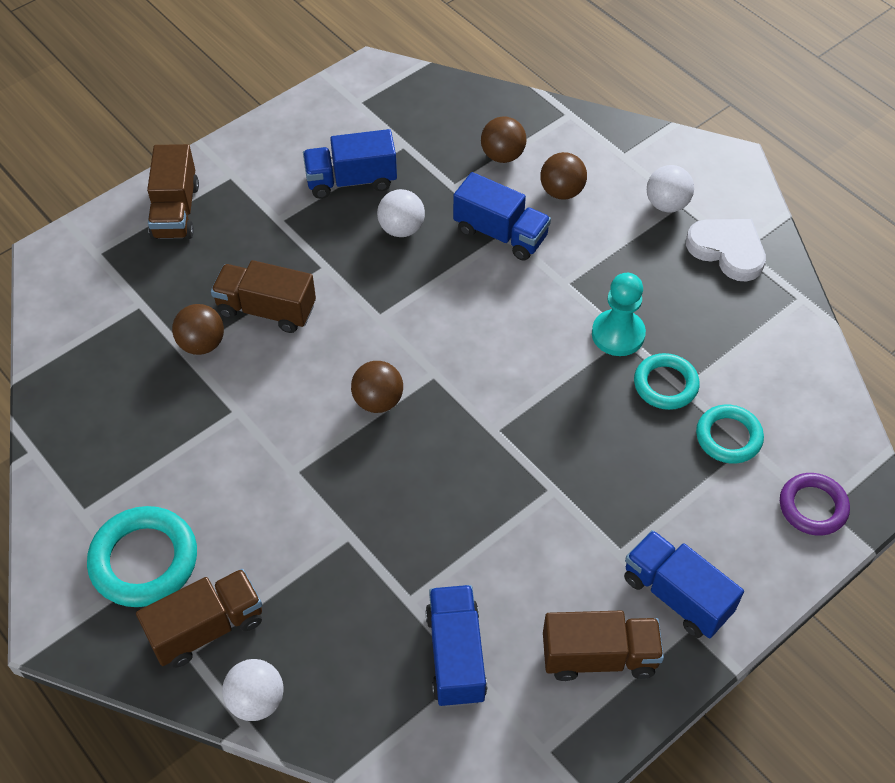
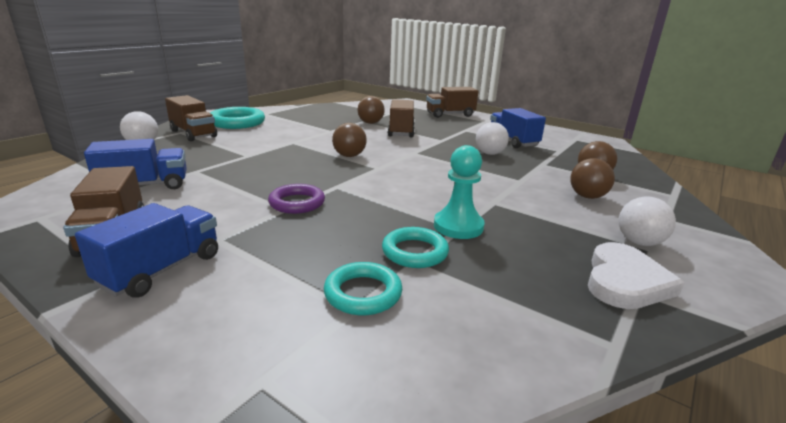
camera: 75 degrees right, 30 degrees down
(500, 234) = (518, 179): blue truck -> none
(813, 507) = (267, 370): purple ring -> purple ring (297, 203)

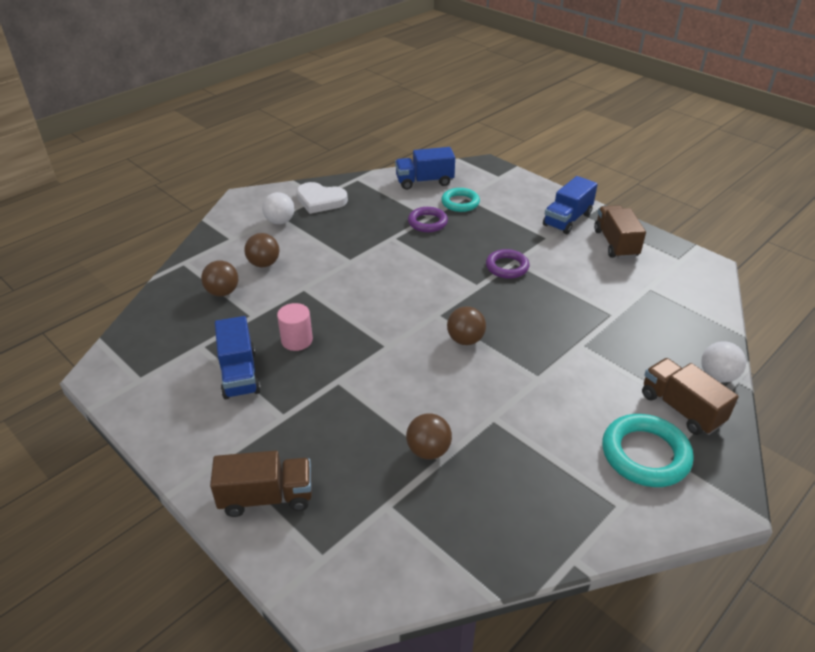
camera: 170 degrees left, 15 degrees up
(144, 186) = (641, 293): blue truck -> blue truck (424, 181)
(401, 131) = (386, 412): brown truck -> none
(415, 252) = (427, 222): turquoise ring -> purple ring
(458, 226) = (391, 239): turquoise pawn -> none
(489, 153) = (297, 340): white ball -> pink cylinder
(625, 281) = (320, 200): white heart -> white heart turned 105 degrees counterclockwise

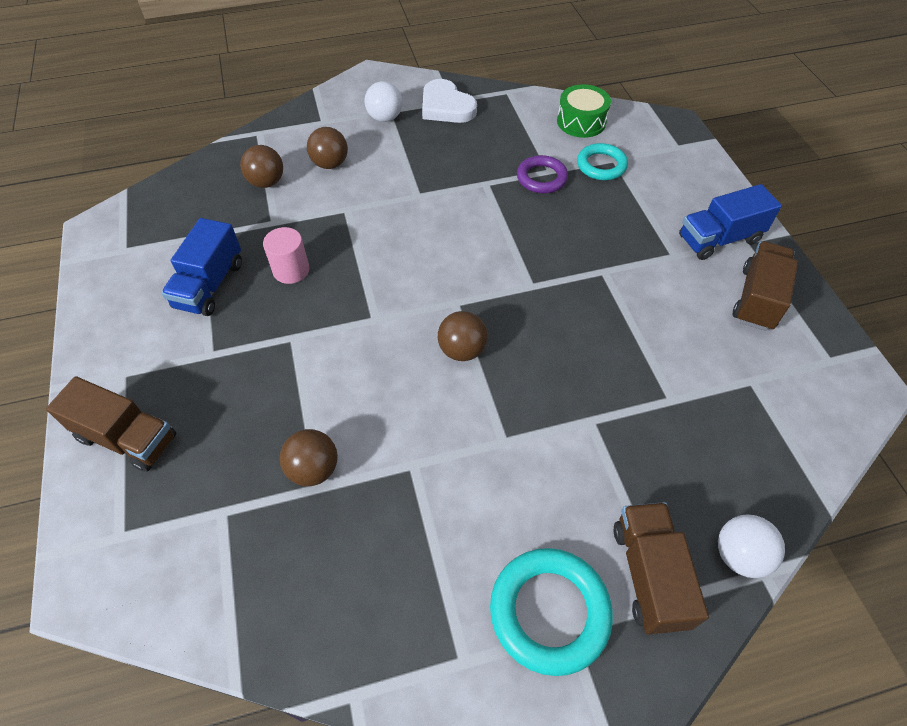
camera: 30 degrees right, 15 degrees up
(424, 181) = (581, 122): blue truck -> green drum
(507, 267) = (588, 275): purple ring -> none

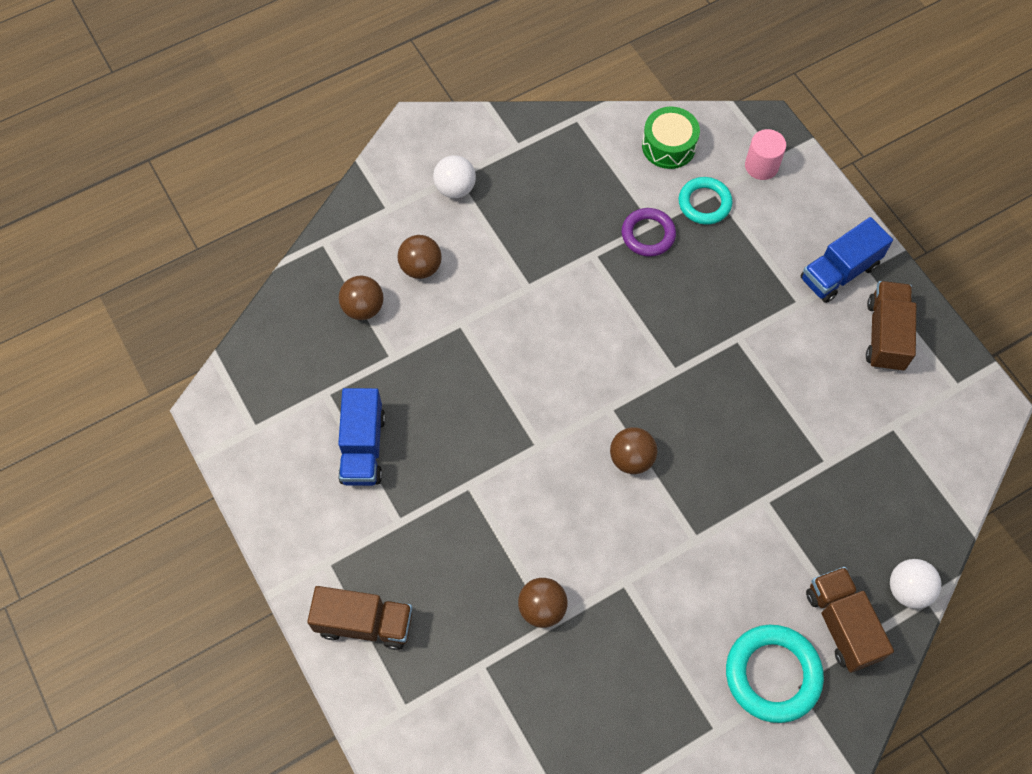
camera: 15 degrees left, 10 degrees up
(291, 270) = (436, 410): pink cylinder -> pink cylinder (761, 166)
(446, 106) = (517, 156): white heart -> none

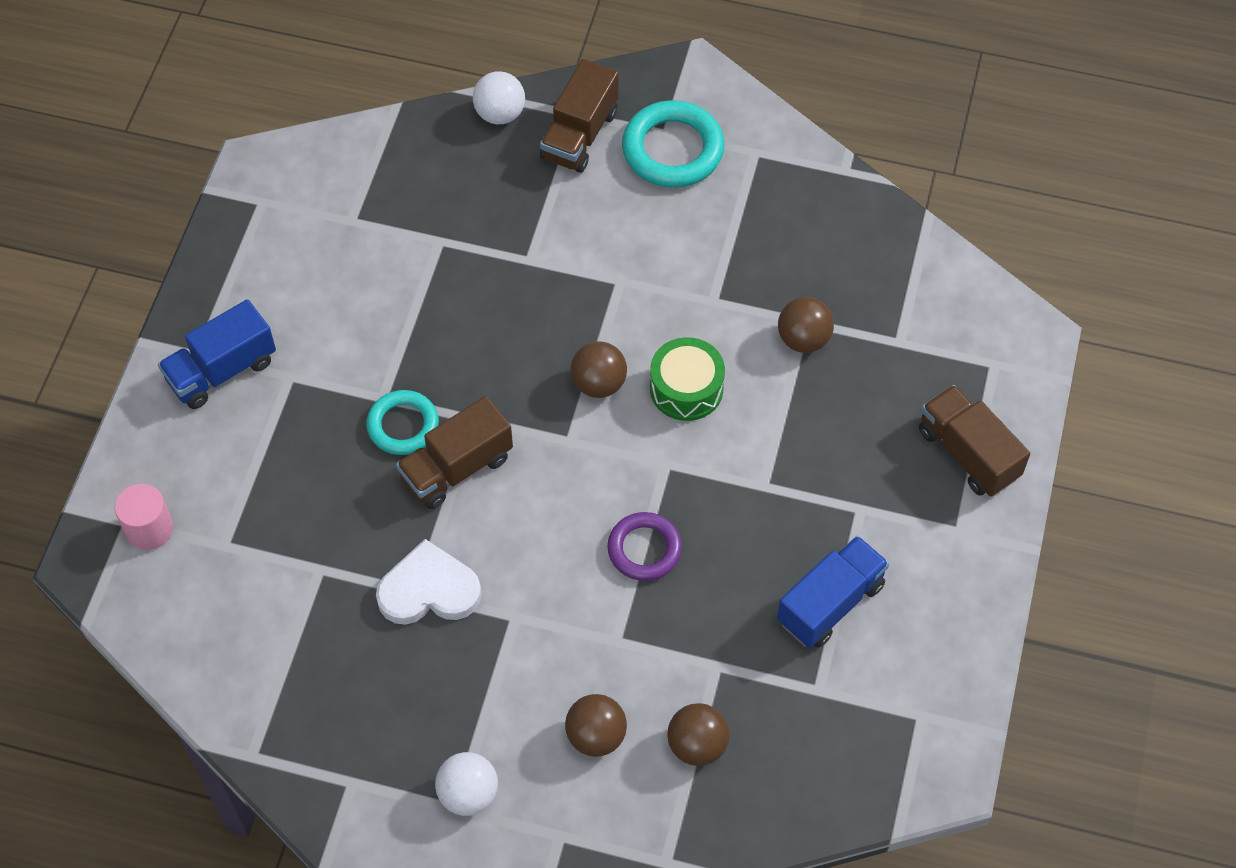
camera: 135 degrees left, 5 degrees down
(587, 261) = (429, 590): none -> white heart
(648, 234) = (341, 562): purple ring -> purple ring (644, 549)
(668, 146) = (205, 634): green drum -> green drum (686, 388)
(704, 203) = (250, 543): turquoise ring -> turquoise ring (403, 425)
(839, 272) = (222, 370): blue truck -> blue truck turned 135 degrees clockwise
(885, 335) = (259, 287): brown truck -> brown truck (456, 468)

